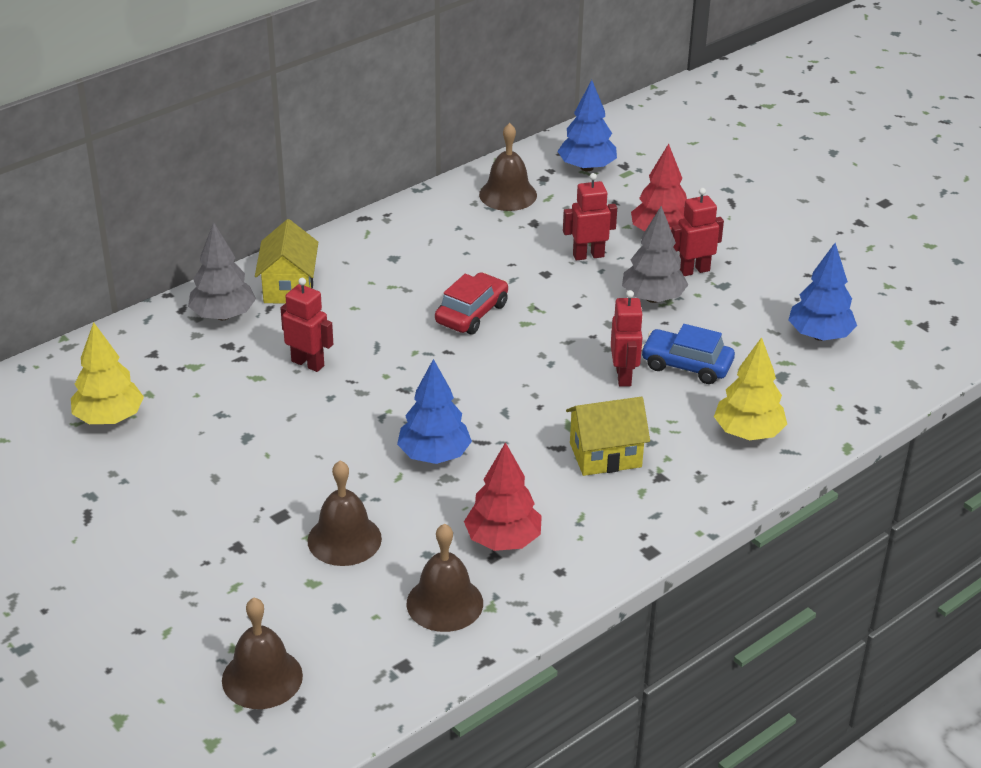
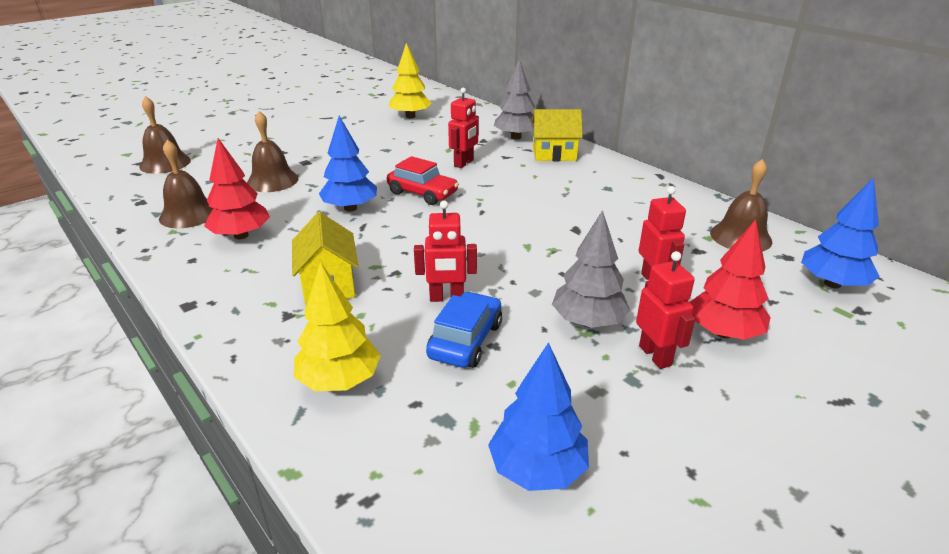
camera: 90 degrees right, 5 degrees down
(472, 313) = (536, 221): red car -> red car (422, 193)

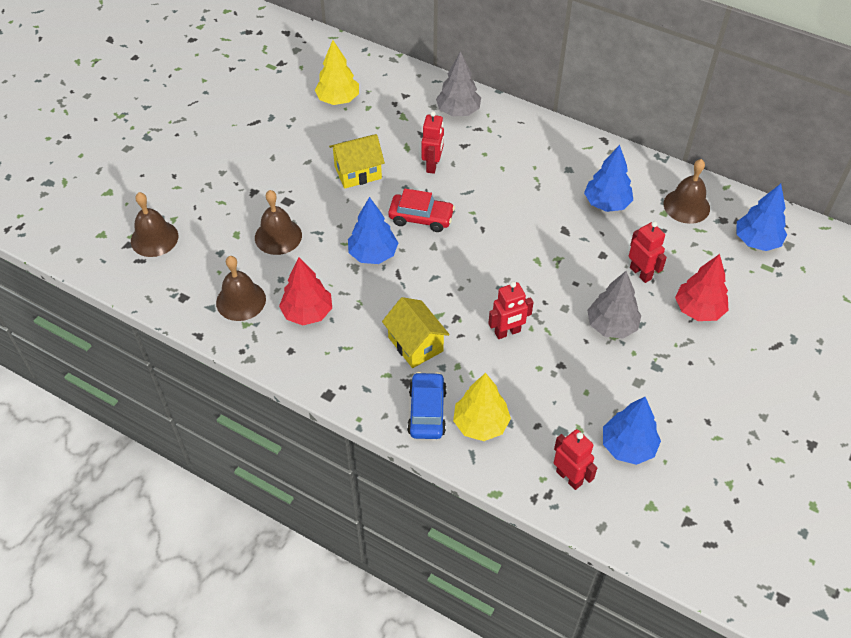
camera: 20 degrees left, 20 degrees up
(465, 340) = (541, 367): blue car -> blue car (427, 411)
(554, 154) = (504, 130): yellow house -> yellow house (358, 172)
(638, 218) = (606, 203): none -> blue tree
(655, 355) = (663, 342): red robot -> red robot (569, 477)

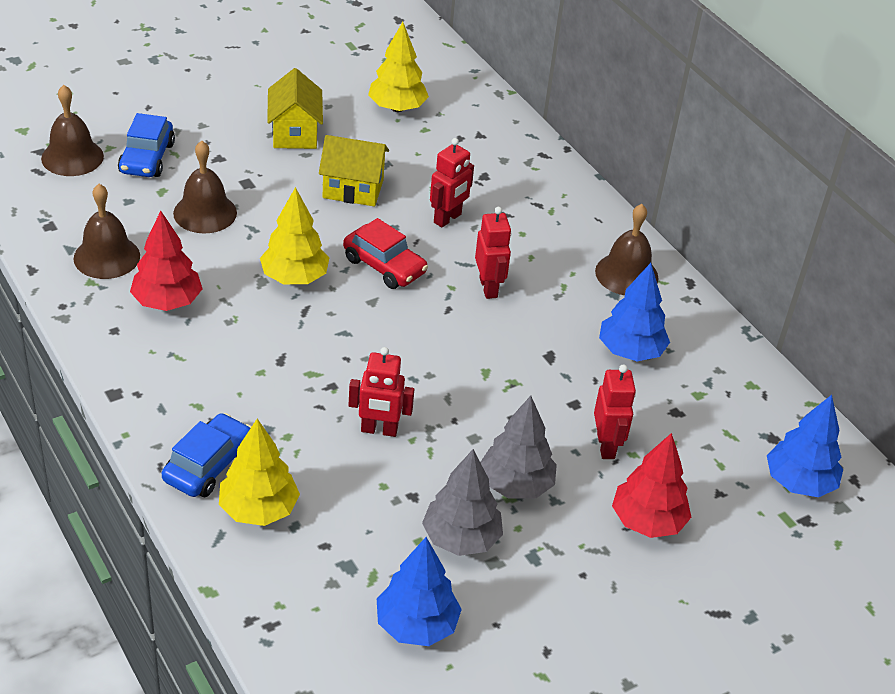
camera: 25 degrees right, 10 degrees down
(206, 215) = (147, 158): none -> blue car
(373, 254) = (294, 277): blue tree -> yellow tree
(415, 344) = (259, 390): yellow house -> yellow house (294, 133)
(458, 111) = (529, 176): grey tree -> grey tree (461, 538)
(569, 477) = (312, 620): red robot -> red robot (489, 288)
(686, 206) = (736, 400): brown bell -> brown bell (626, 274)

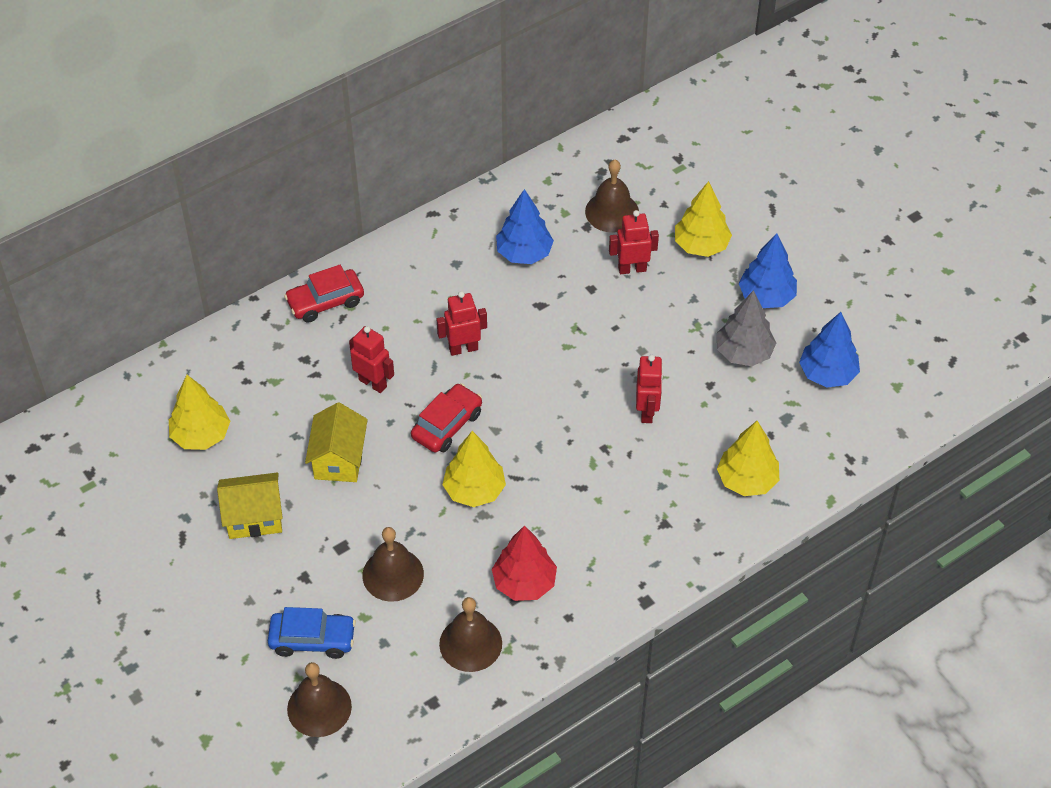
camera: 90 degrees left, 10 degrees up
(208, 465) = (710, 520): blue car -> none
(516, 485) = (684, 322): grey tree -> none
(560, 194) = (325, 302): none -> red car
(626, 274) = (429, 255): brown bell -> brown bell (612, 212)
(647, 521) = (701, 245): red tree -> yellow tree
(799, 482) = (643, 159): blue tree -> blue tree (766, 296)

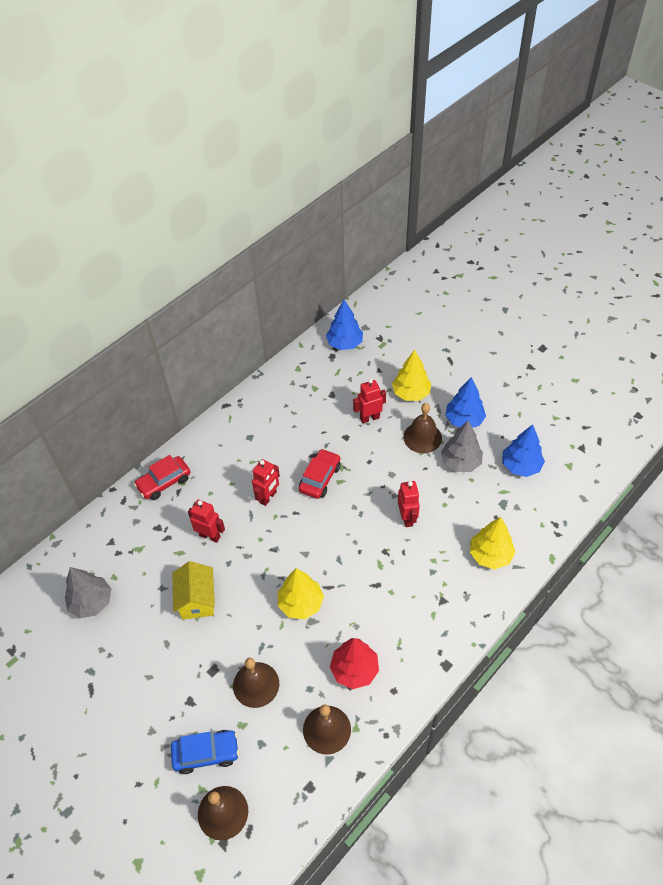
camera: 10 degrees left, 0 degrees up
(201, 435) = (91, 602): yellow tree -> grey tree
(254, 517) = (143, 660): yellow house -> none
(447, 425) = (270, 557): red car -> red car (320, 478)
(463, 348) = (268, 497): red robot -> red robot turned 150 degrees clockwise
(524, 253) = (294, 421): blue tree -> blue tree (345, 344)
(612, 212) = (346, 381): brown bell -> brown bell (422, 437)

